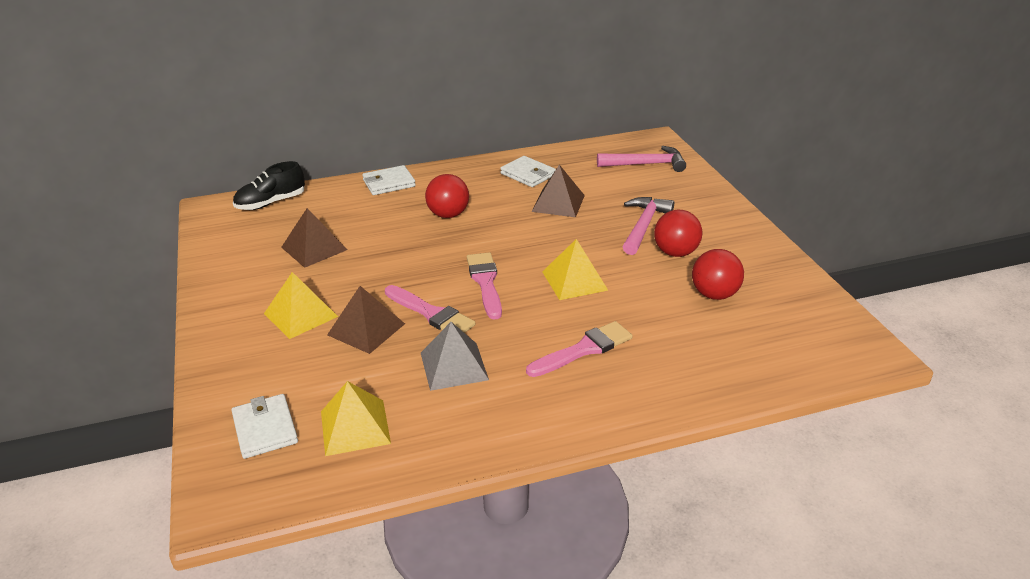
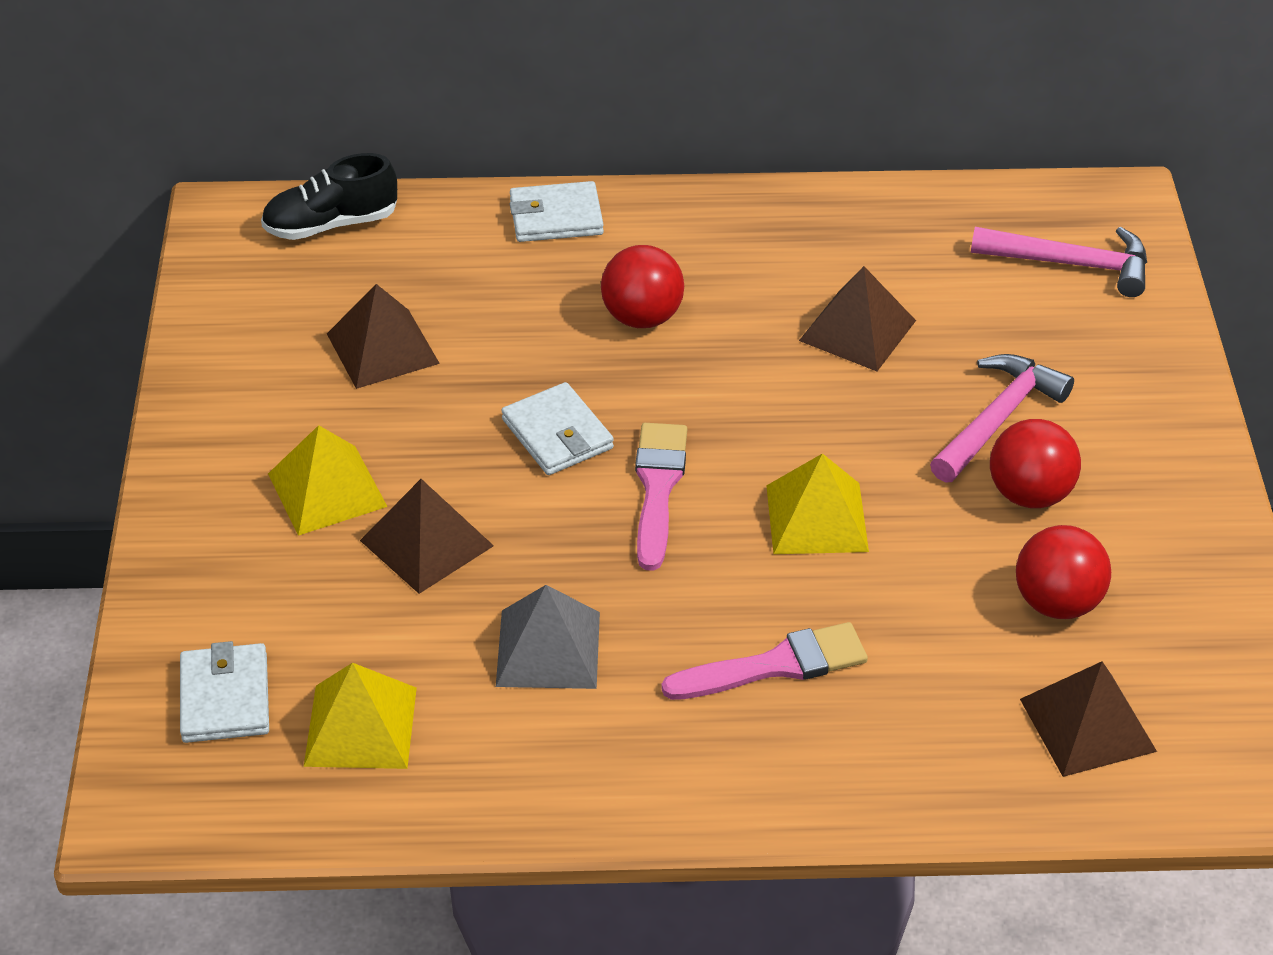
camera: 15 degrees right, 10 degrees up
(431, 313) = (543, 535): pink brush -> none
(528, 174) = (827, 245): white wallet -> white wallet (557, 434)
(760, 344) = (1088, 725): none -> brown pyramid

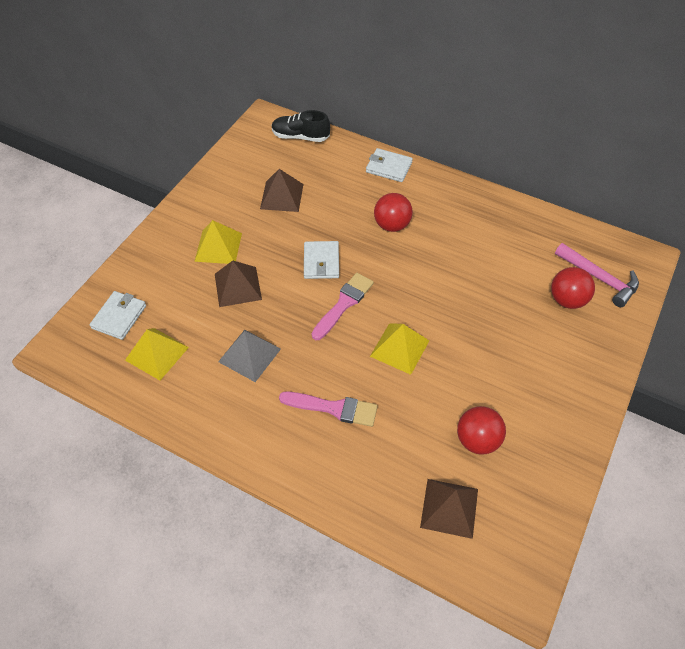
camera: 30 degrees right, 10 degrees up
(857, 330) = (479, 269): brown pyramid -> none
(998, 419) = (512, 338): pink hammer -> none
(1029, 494) = (501, 381): red ball -> red ball (567, 300)

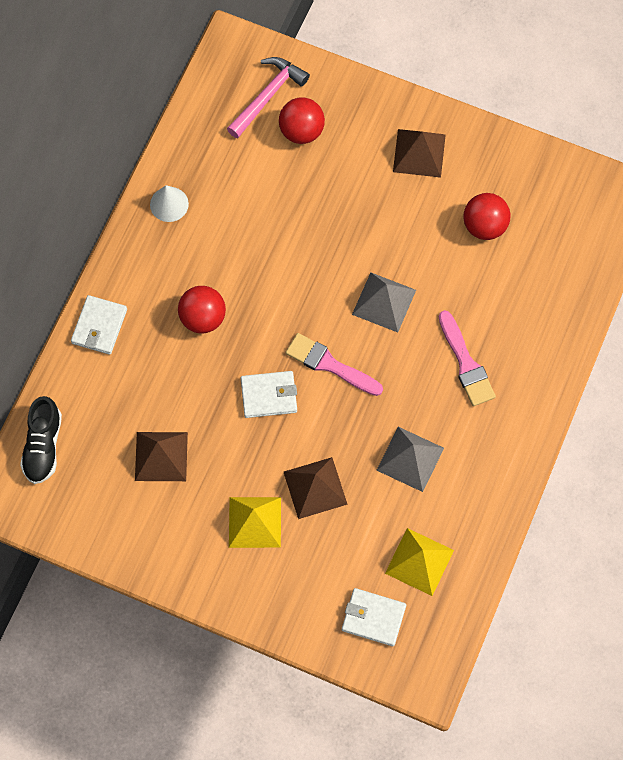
camera: 95 degrees left, 15 degrees up
(334, 408) = (466, 363): pink brush -> pink brush turned 150 degrees clockwise
(399, 348) = (384, 302): yellow pyramid -> grey pyramid
(449, 508) = (558, 251): brown pyramid -> brown pyramid (419, 153)
(491, 210) = (169, 204): none -> white cone

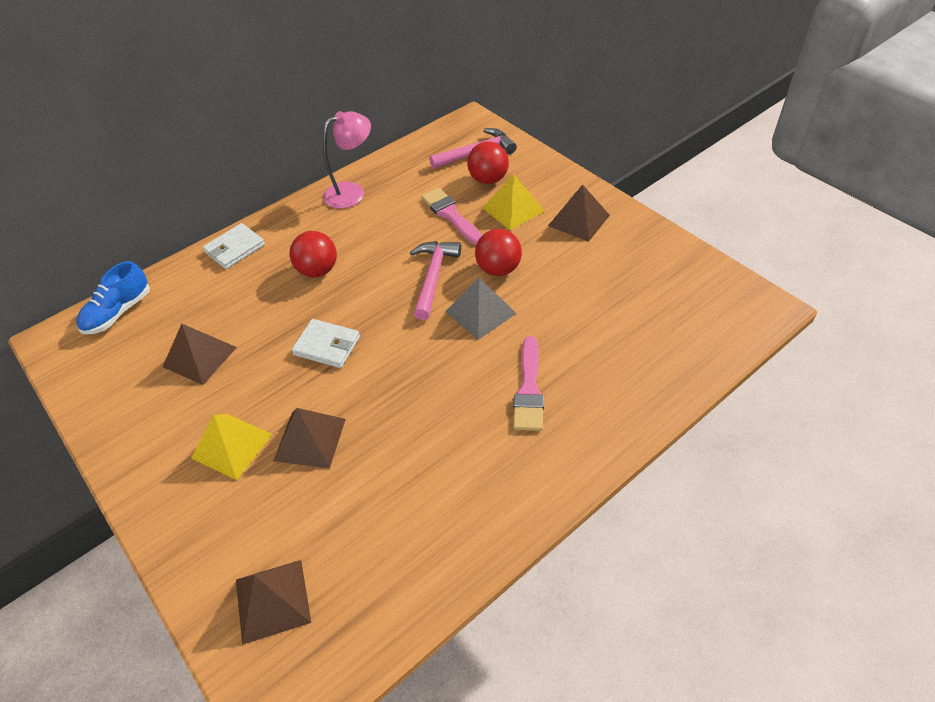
camera: 30 degrees right, 20 degrees down
(43, 446) = (118, 312): black shoe -> blue shoe
(169, 204) = (352, 192): white cone -> pink lamp
(318, 280) = (433, 277): none -> pink hammer
(329, 364) = (398, 342): pink brush -> pink brush (451, 215)
(373, 618) = (272, 600): white wallet -> brown pyramid
(410, 459) = (420, 452): grey pyramid -> none
(419, 561) = (362, 561): yellow pyramid -> yellow pyramid (513, 209)
(484, 226) = (610, 287): red ball -> red ball (498, 269)

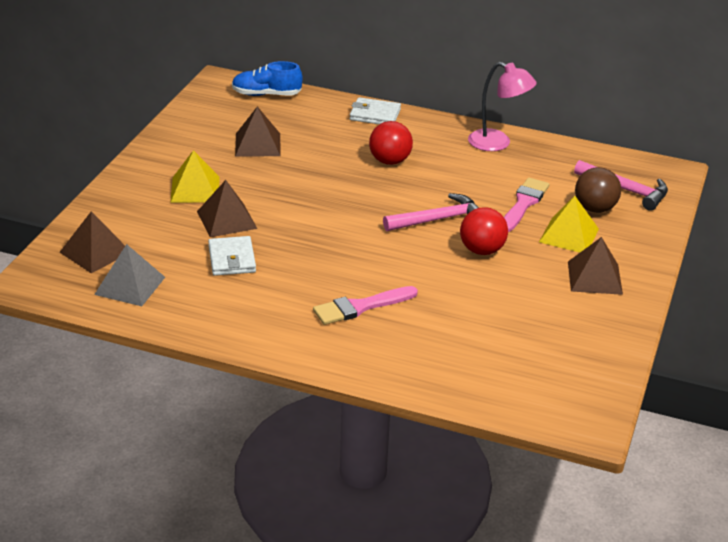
camera: 55 degrees right, 15 degrees down
(327, 346) = (317, 195): white wallet -> white wallet (232, 259)
(480, 312) = (422, 256): grey pyramid -> grey pyramid (130, 285)
(488, 179) = (595, 209): red ball -> brown ball

